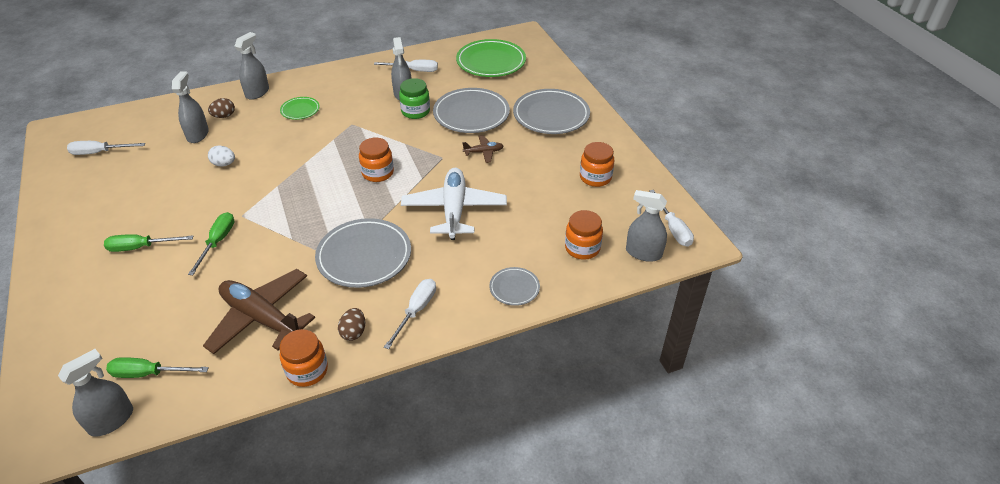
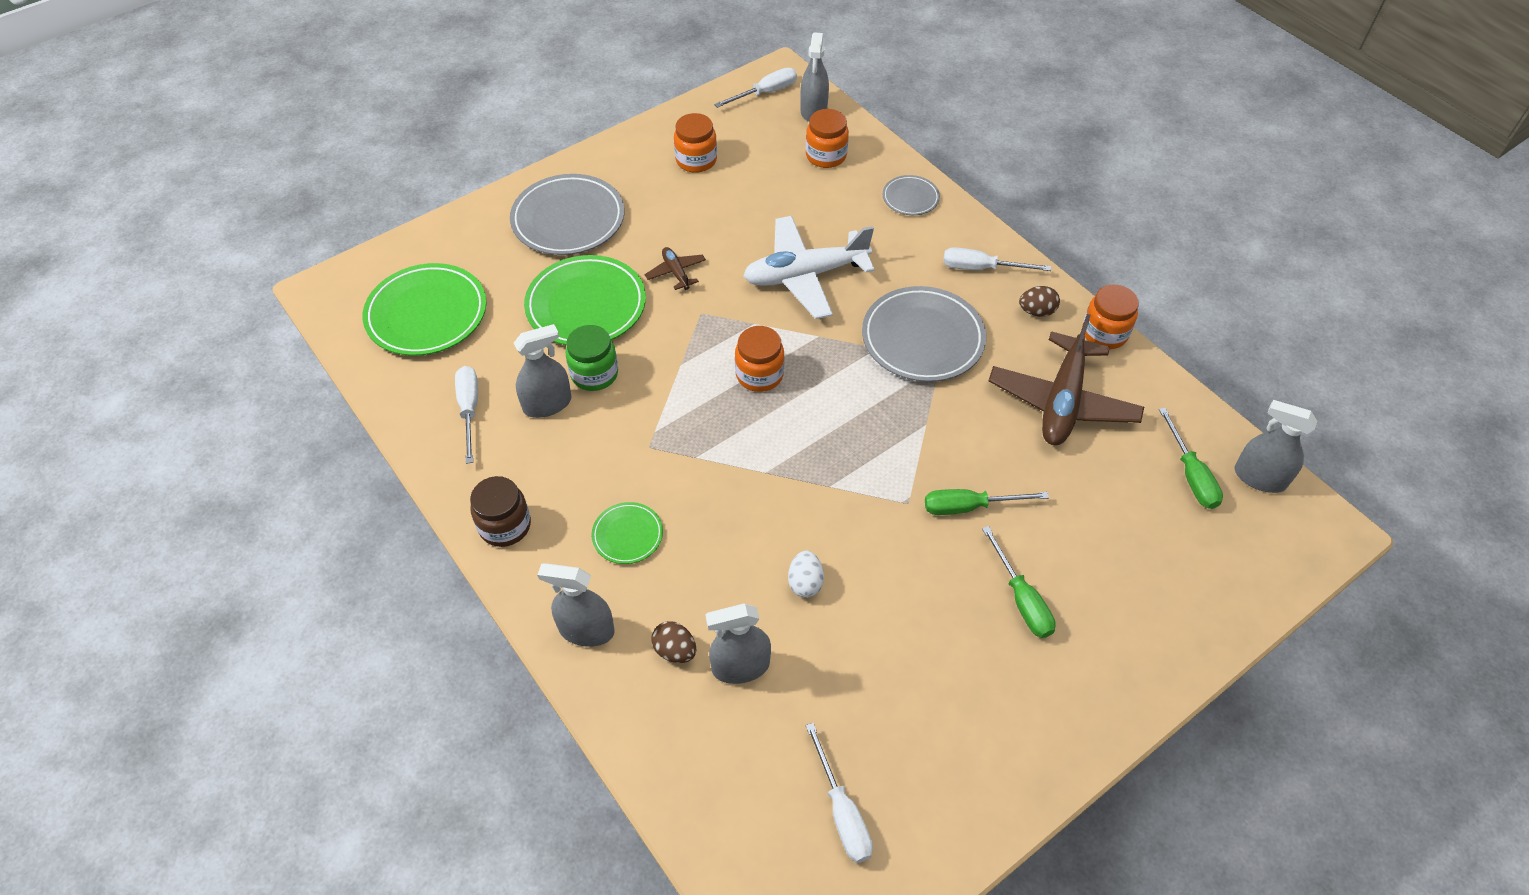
camera: 105 degrees left, 10 degrees up
(334, 75) = (505, 526): none -> brown jar
(471, 114) = (586, 305): grey plate -> green plate

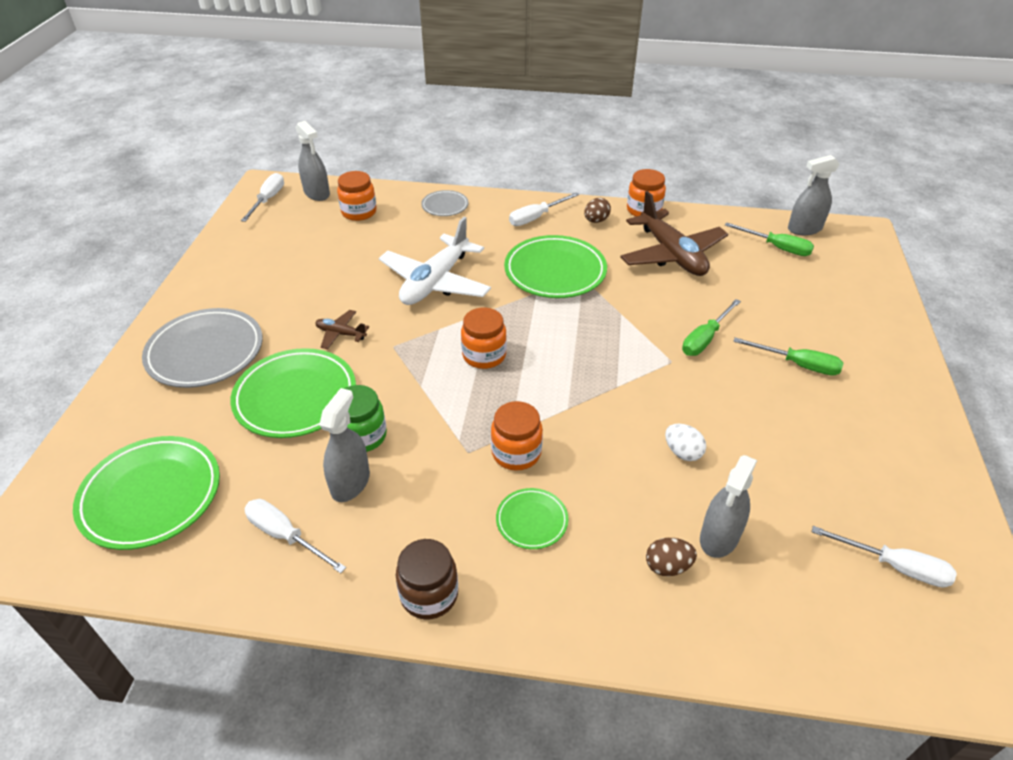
camera: 45 degrees left, 10 degrees down
(586, 630) = (591, 611): grey spray bottle -> none
(696, 160) = (266, 261): orange jar -> orange jar (516, 453)
(922, 338) = (555, 271): grey plate -> green plate

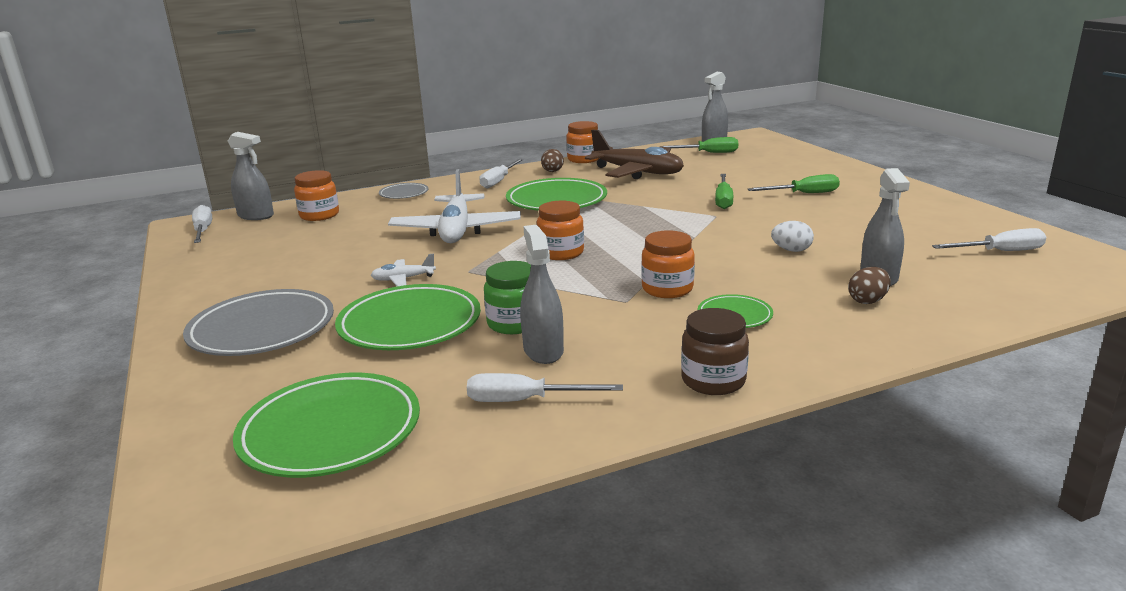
camera: 30 degrees left, 20 degrees down
(341, 334) = (403, 279): brown plane -> white plane

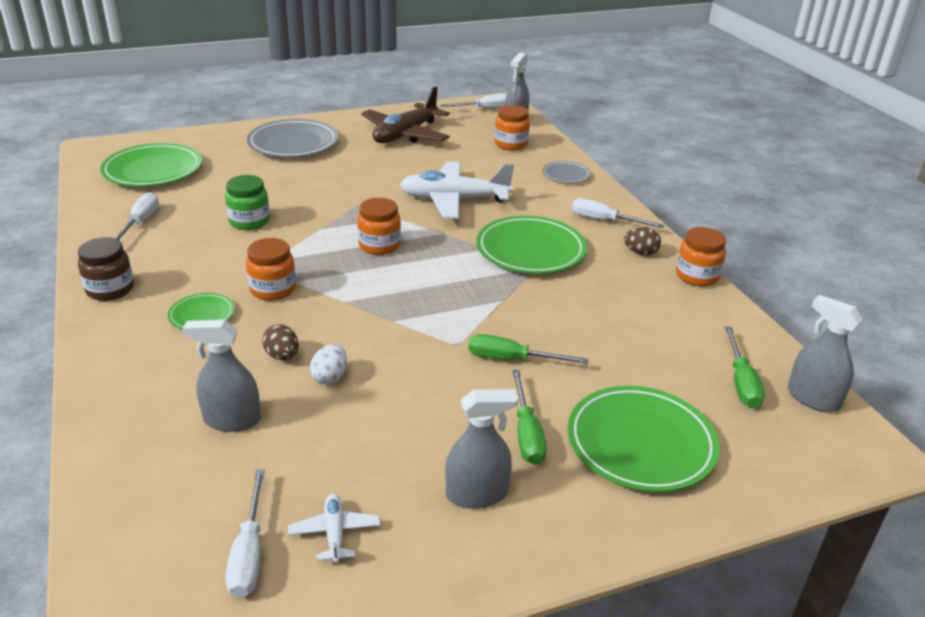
camera: 90 degrees right, 10 degrees up
(403, 279) = (353, 181): white plane -> white plane (335, 533)
(410, 324) = (272, 186): green plate -> green plate (640, 443)
(543, 350) = (200, 230): grey spray bottle -> grey spray bottle (476, 494)
(637, 172) = (636, 310): brown plane -> brown plane (405, 134)
(867, 301) = (183, 396): brown egg -> brown egg (282, 356)

